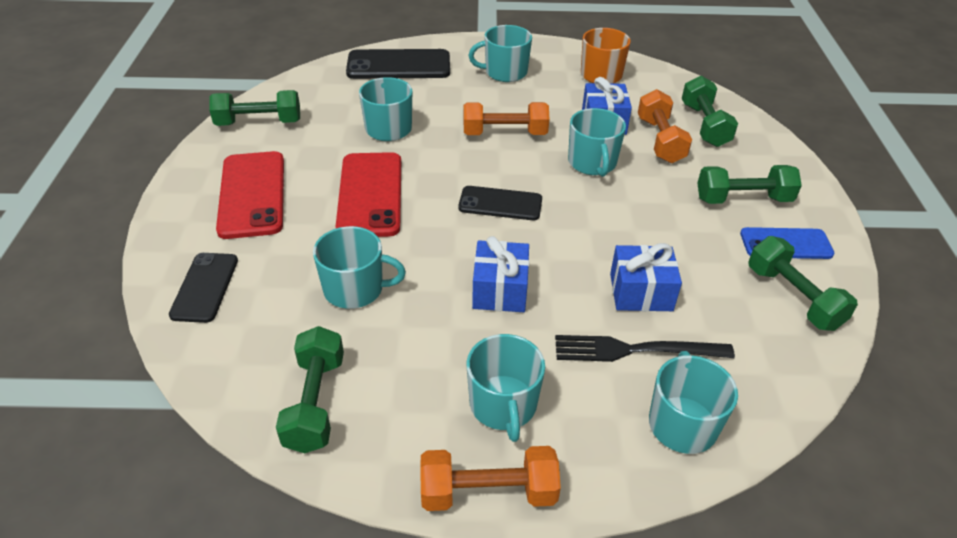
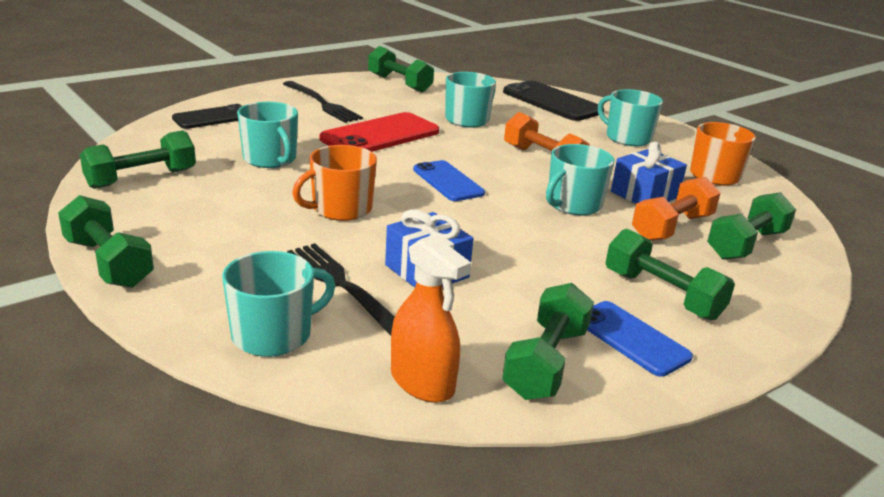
camera: 50 degrees right, 15 degrees down
(252, 194) = (322, 103): red phone -> black fork
(488, 492) = (108, 263): orange dumbbell -> green dumbbell
(500, 204) = (447, 181): black phone -> blue phone
(500, 290) = (340, 209): blue gift -> orange mug
(503, 405) = (208, 244): turquoise mug -> none
(787, 369) = (422, 382): none -> orange spray bottle

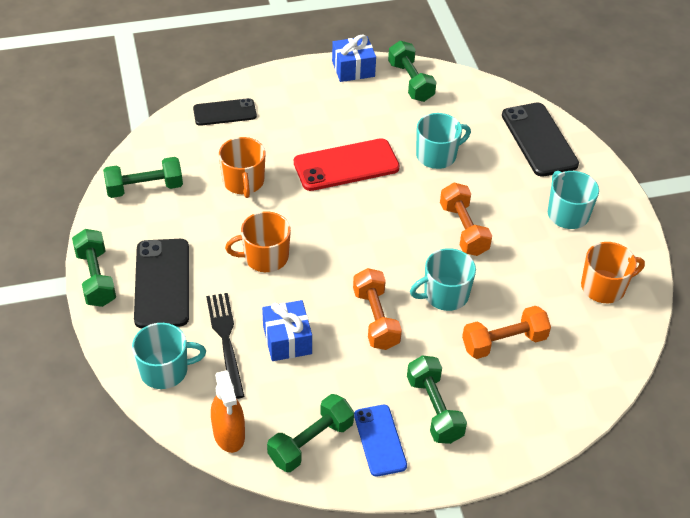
camera: 25 degrees right, 20 degrees up
(215, 251) = (162, 283): none -> black phone
(270, 159) = (243, 182): turquoise mug -> orange mug
(322, 103) = (323, 105): black fork -> none
(447, 181) = (363, 242): blue phone -> none
(518, 235) = (376, 319): none -> orange dumbbell
(644, 195) = (515, 297): blue gift -> blue gift (353, 69)
(746, 244) = (548, 377): green dumbbell -> none

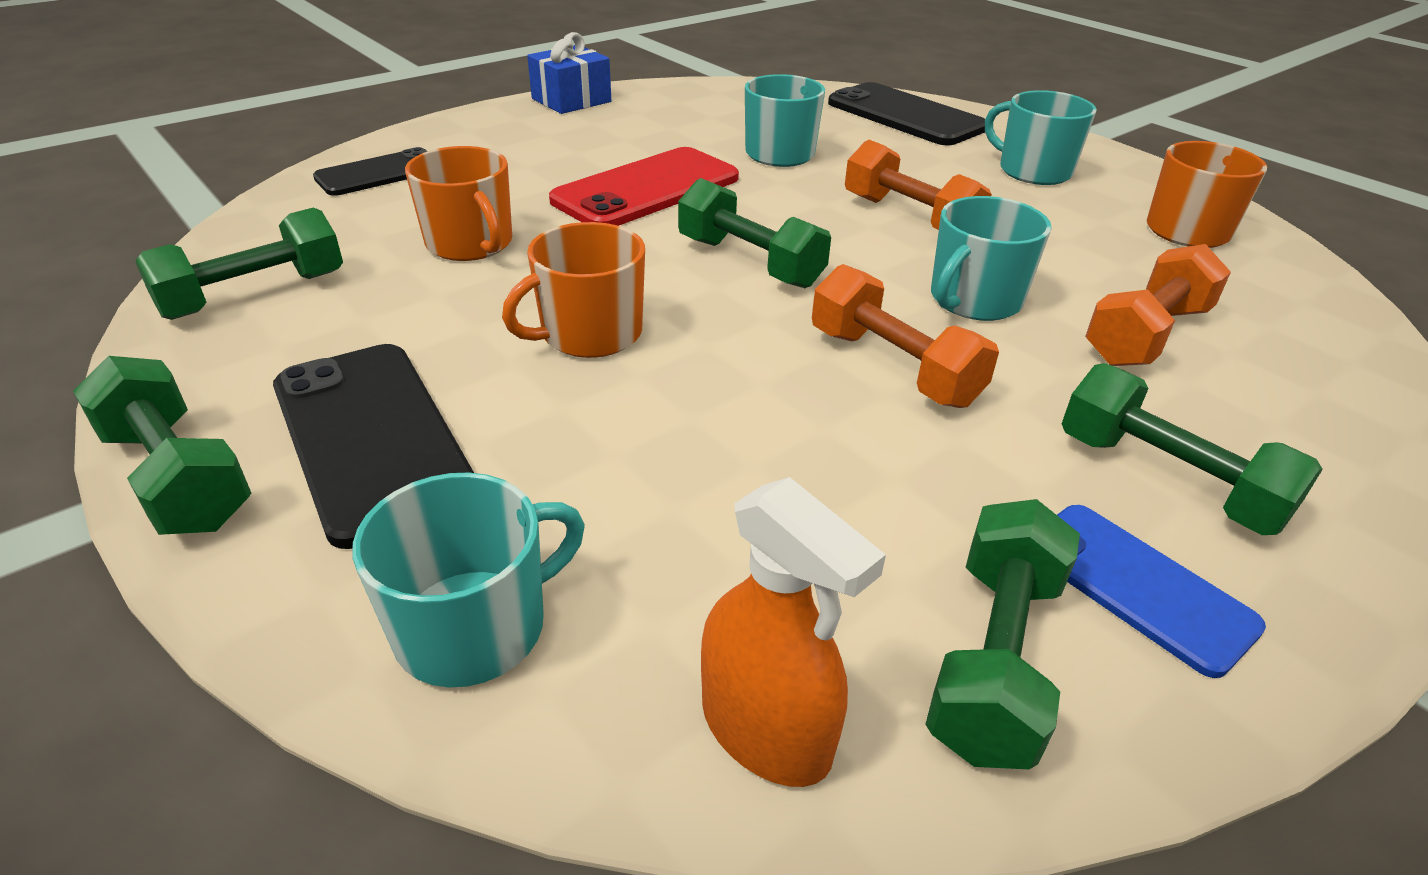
camera: 25 degrees left, 10 degrees down
(226, 341) = (603, 503): black fork -> none
(287, 340) = (747, 456): blue gift -> none
(410, 82) = (669, 98): green dumbbell -> green dumbbell (750, 262)

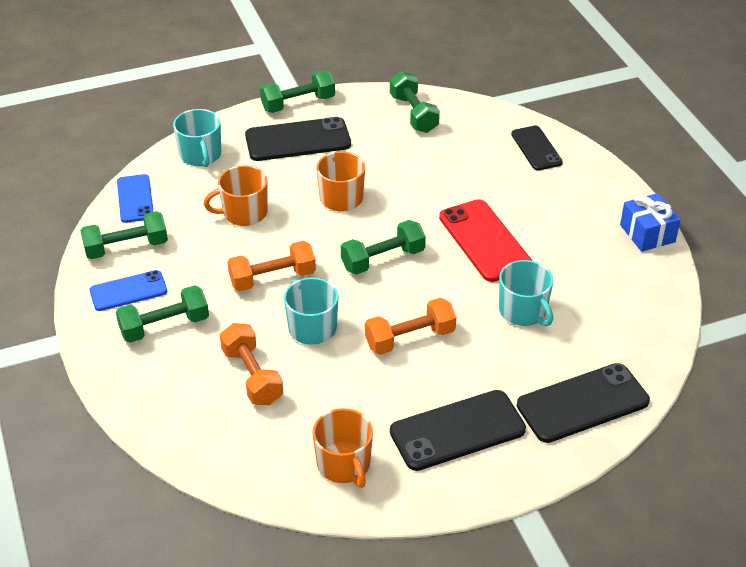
camera: 110 degrees right, 5 degrees up
(470, 244) = (439, 172): orange mug -> orange mug (244, 213)
(766, 730) = (135, 199): orange spray bottle -> blue phone
(994, 659) = (126, 247): green dumbbell -> green dumbbell turned 60 degrees counterclockwise
(1033, 171) = (457, 431): turquoise mug -> black phone

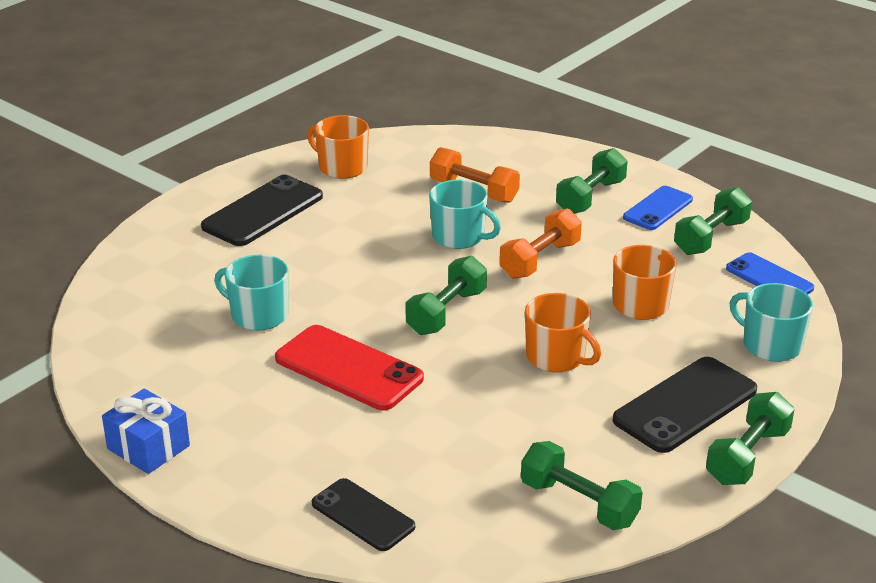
camera: 150 degrees right, 10 degrees down
(410, 338) = (358, 258): orange dumbbell -> none
(582, 403) = (157, 262): black phone -> none

